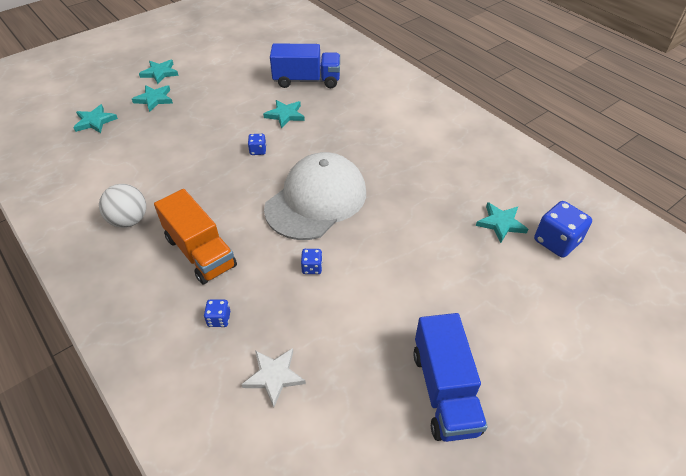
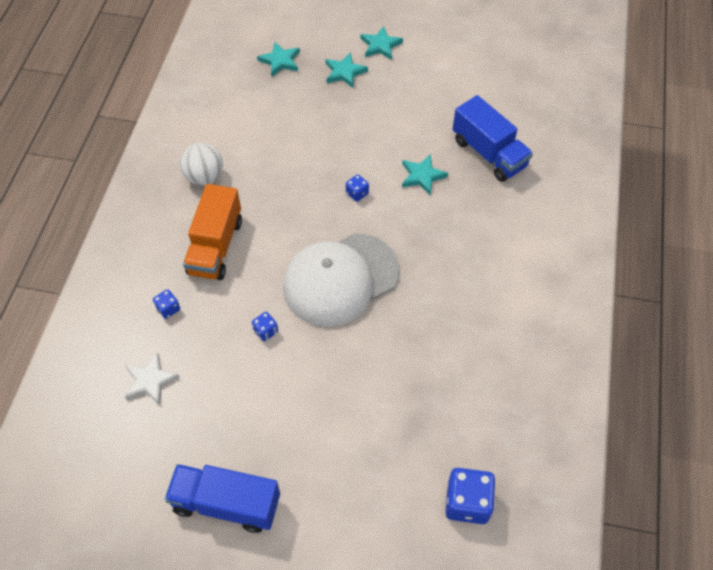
camera: 50 degrees right, 10 degrees up
(316, 200) = (340, 279): white cap -> white cap turned 150 degrees clockwise
(444, 390) = (226, 504): blue truck -> blue truck turned 60 degrees clockwise
(501, 223) = (447, 441): turquoise star -> none

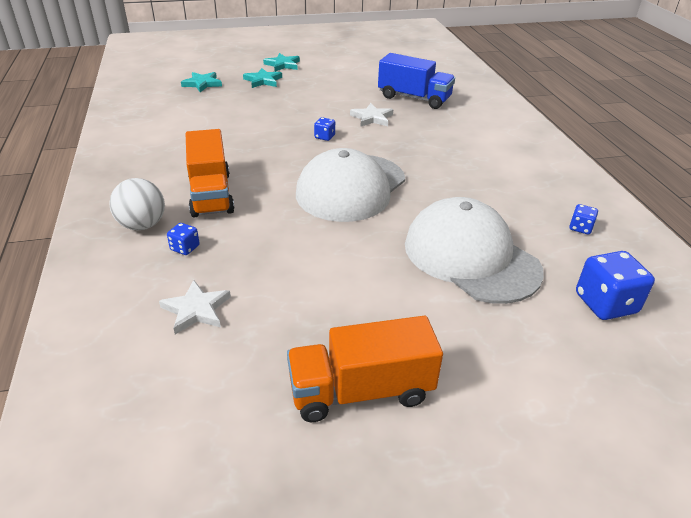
camera: 25 degrees left, 20 degrees down
(205, 177) = (171, 155): white ball -> white ball (142, 225)
(226, 504) = (361, 391): blue truck -> orange truck
(266, 331) = (303, 238): blue dice -> blue dice (580, 228)
(391, 406) = (470, 256): none -> white cap
(422, 176) = (372, 118): turquoise star -> white star

